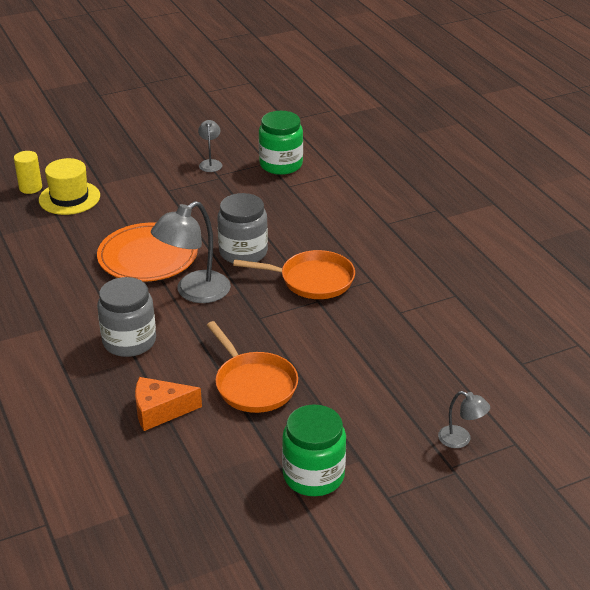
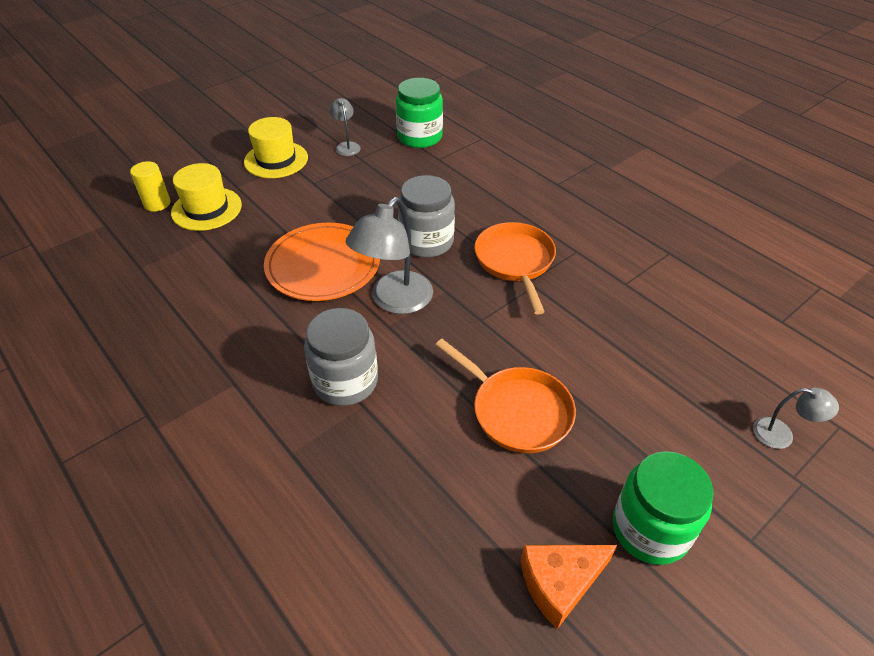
camera: 15 degrees left, 10 degrees up
(143, 166) = (276, 160): none -> yellow hat
(160, 411) = (423, 475): orange cheese -> orange cheese (560, 583)
(312, 280) = (515, 262): orange pan -> orange pan turned 90 degrees counterclockwise

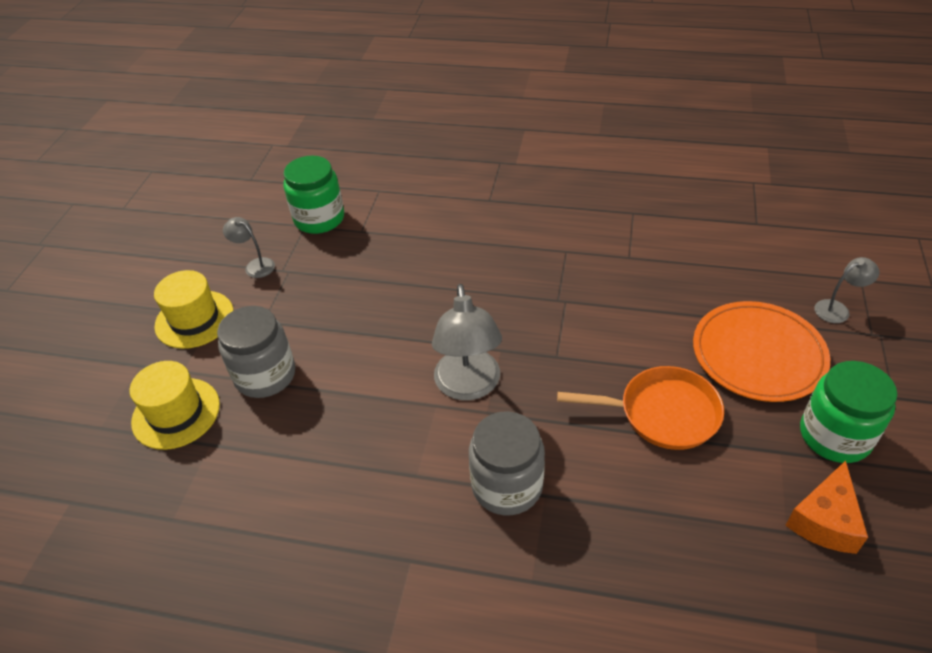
camera: 35 degrees left, 0 degrees up
(157, 204) = (109, 442): yellow cylinder -> none
(323, 265) = (366, 395): orange plate -> orange plate (758, 354)
(426, 242) = (436, 315): grey jar -> grey jar (265, 375)
(515, 262) = (529, 289): orange pan -> none

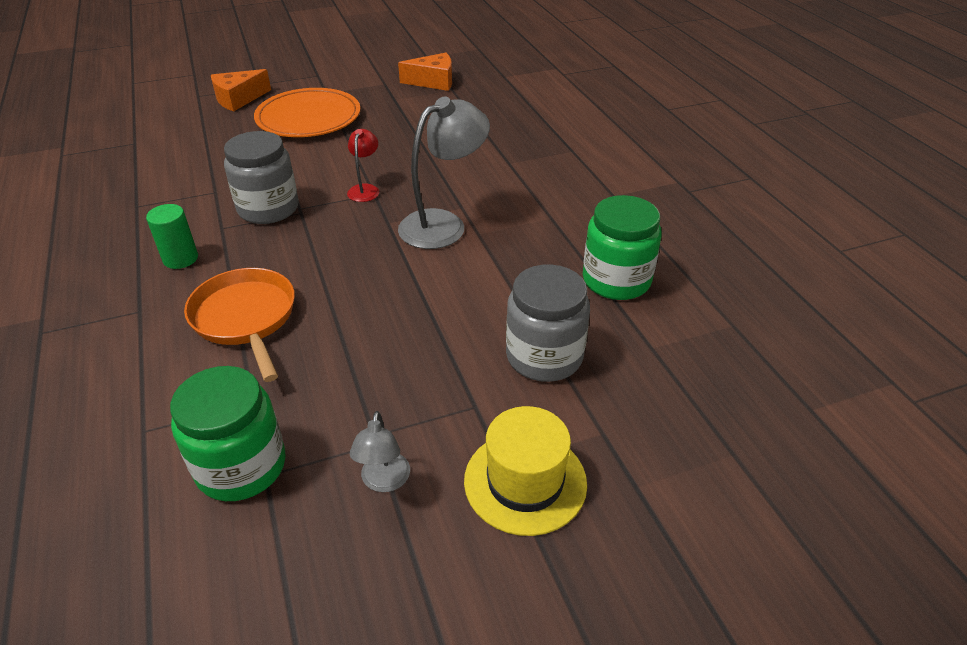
camera: 125 degrees left, 5 degrees down
(176, 413) = (651, 398): yellow hat -> none
(507, 485) = (517, 178): grey jar -> grey jar (268, 209)
(537, 225) = (180, 259): none -> green cylinder
(568, 352) = (365, 189): none -> red lamp
(662, 413) = (396, 139): orange pan -> orange pan (246, 319)
(835, 436) = (366, 86): green jar -> green jar (616, 280)
(837, 309) = (238, 99): grey lamp -> orange cheese

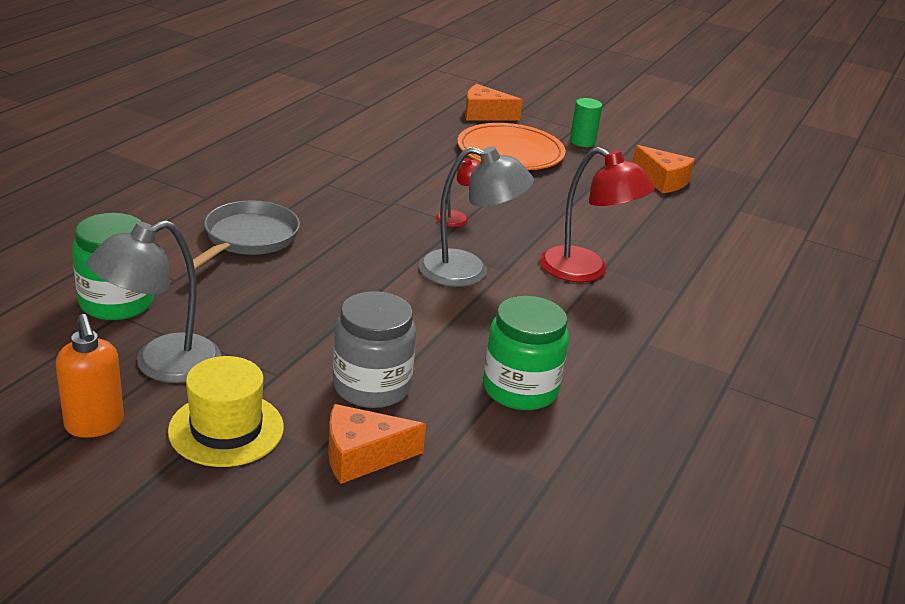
camera: 45 degrees right, 10 degrees down
(180, 259) = (274, 185): green cylinder -> green cylinder (582, 142)
(246, 319) = (248, 239): orange pan -> grey pan
(268, 209) = (374, 190): grey jar -> none
(384, 481) = (161, 365): grey lamp -> grey lamp, size x1.94
(434, 584) = (94, 425): none -> orange soap dispenser
(504, 172) = (586, 271): none -> red lamp
(631, 410) = (362, 456): none -> orange cheese

